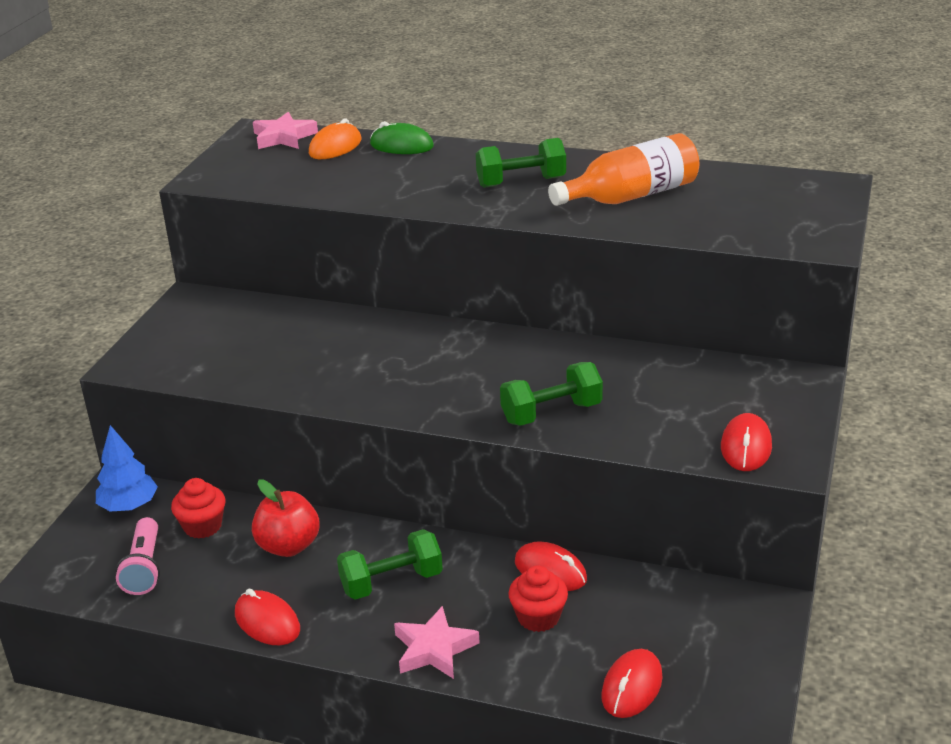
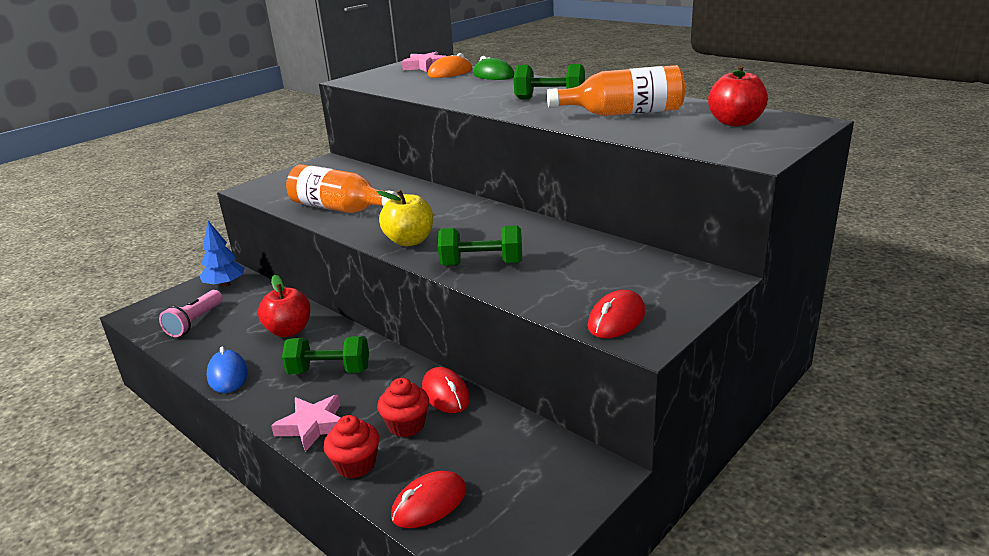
camera: 25 degrees right, 5 degrees down
(202, 526) = (252, 306): red cupcake -> red cupcake (356, 465)
(267, 622) = (228, 375): red mouse -> blue mouse
(295, 371) = (340, 208): none -> orange bottle
(436, 400) = (409, 241): none -> yellow apple
(762, 194) = (735, 122): none -> red apple

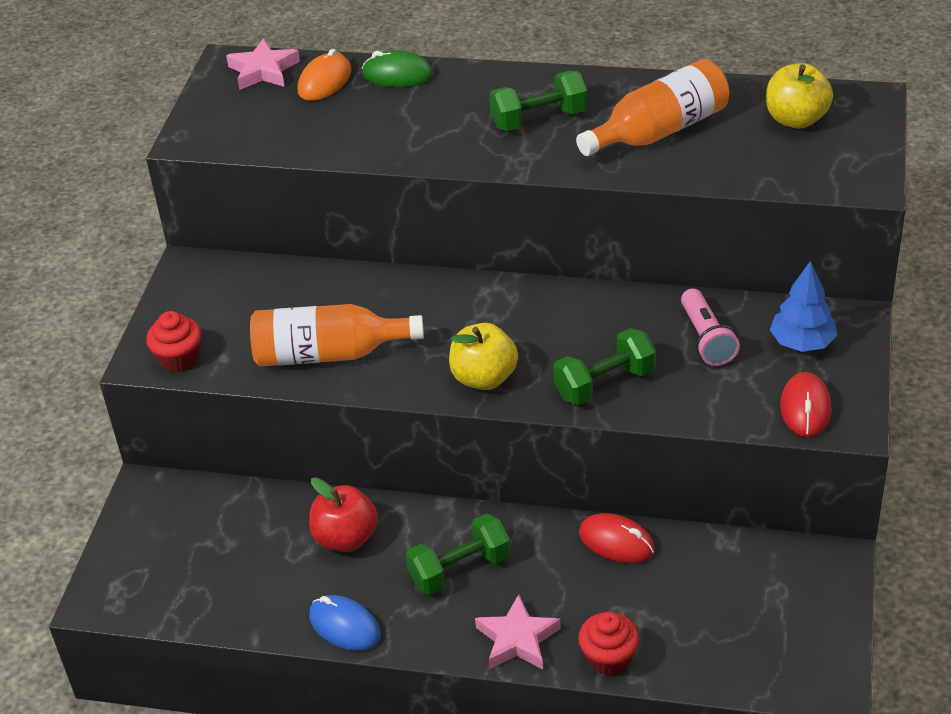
camera: 30 degrees left, 15 degrees up
(195, 322) = (203, 577): pink flashlight -> pink flashlight (706, 339)
(225, 285) = (167, 507): blue tree -> blue tree (802, 343)
(406, 425) = (613, 594): red cupcake -> red cupcake (179, 358)
(429, 503) = (716, 661): red mouse -> none
(735, 122) = (796, 119): red apple -> yellow apple

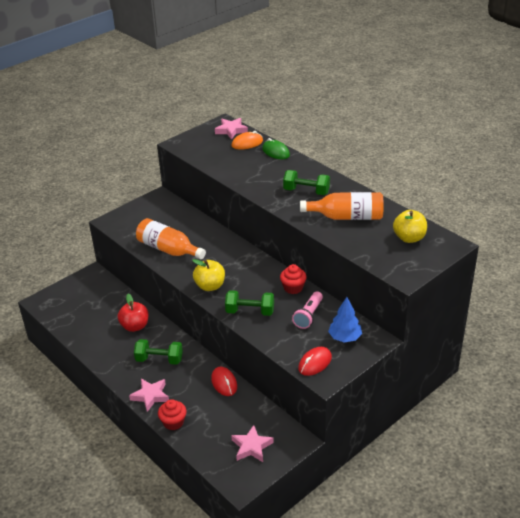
camera: 35 degrees right, 5 degrees down
(179, 358) = (120, 226): red cupcake -> red cupcake (293, 288)
(345, 626) = (101, 356): blue mouse -> none
(777, 615) = (251, 447): none -> pink star

